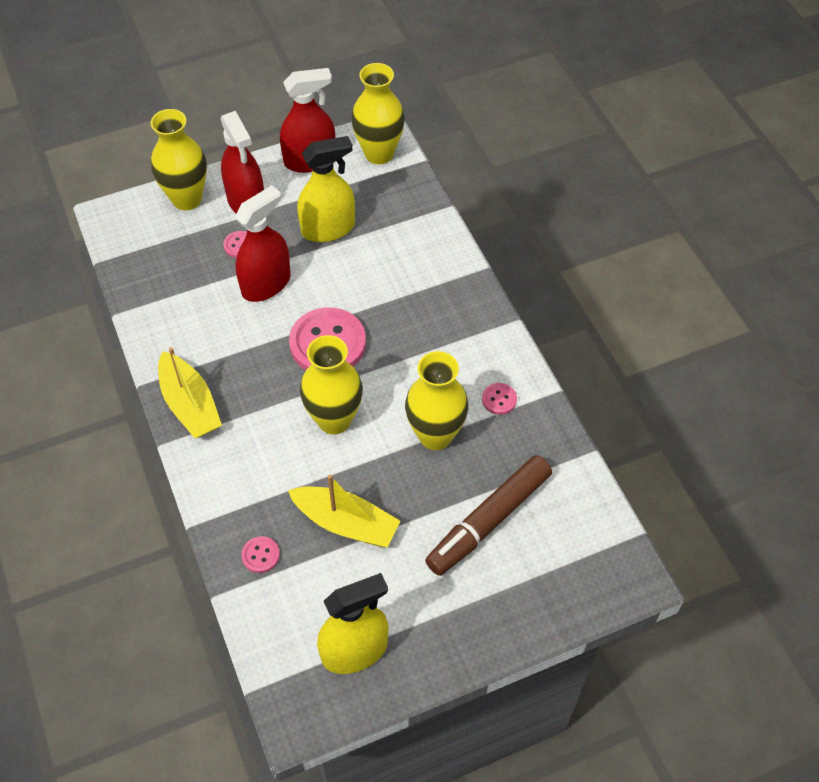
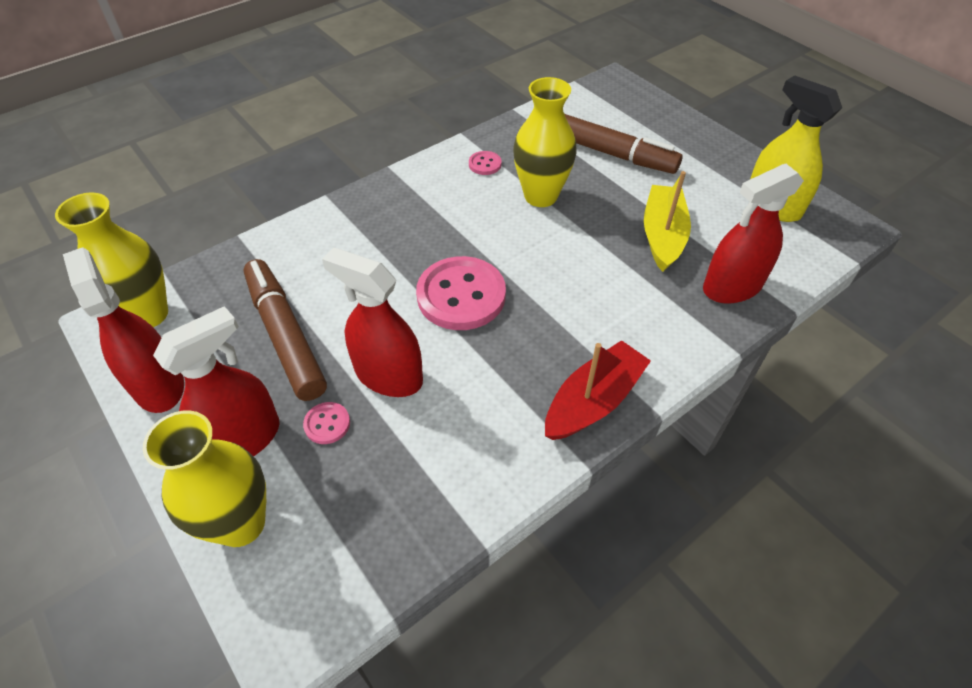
camera: 105 degrees left, 5 degrees down
(190, 405) = (593, 401): yellow boat -> red boat
(260, 555) = (732, 287): pink button -> red spray bottle
(328, 228) = (285, 335): yellow spray bottle -> brown marker
(334, 420) = (555, 268): yellow vase -> none

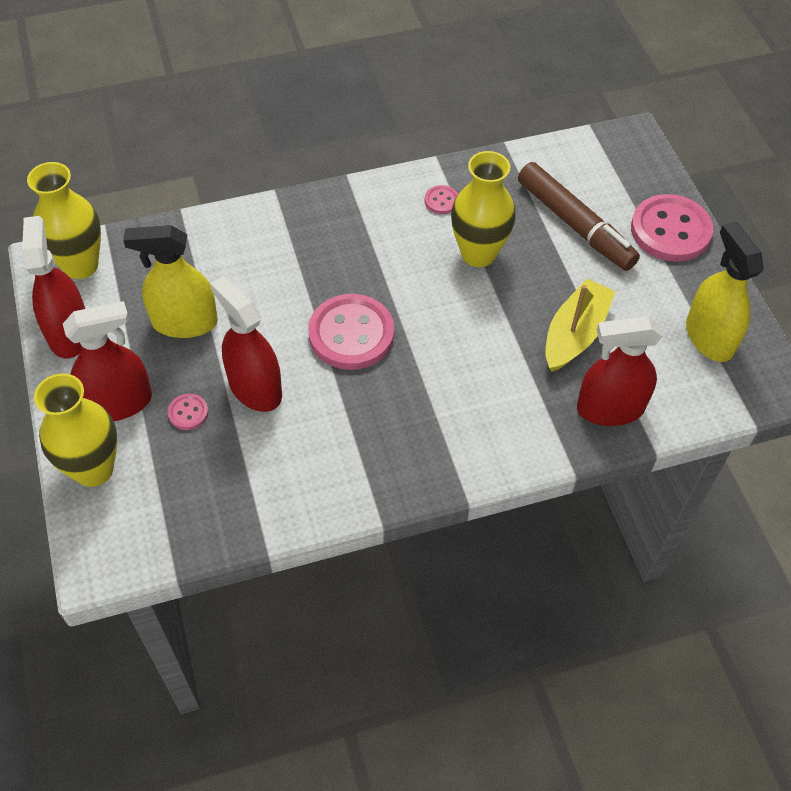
camera: 20 degrees right, 5 degrees up
(285, 335) = (184, 322): brown marker -> yellow spray bottle
(593, 401) = (417, 470): red boat -> none
(687, 137) = (670, 230): none -> pink button

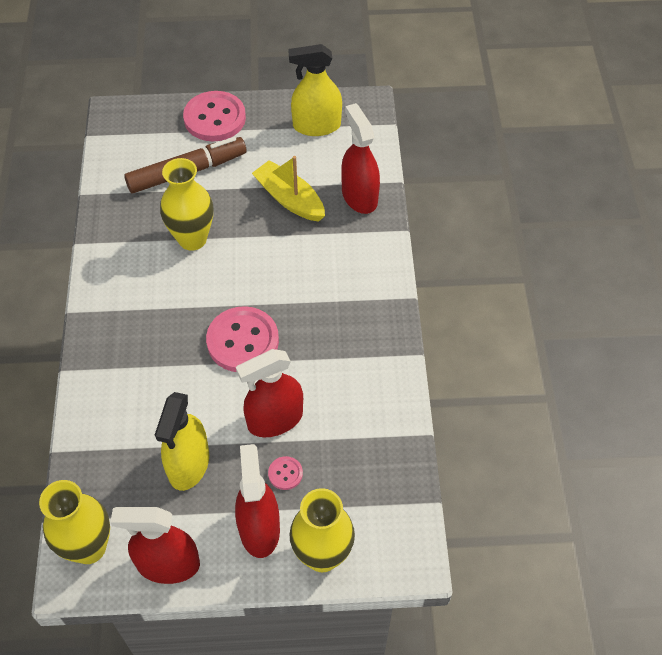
camera: 75 degrees left, 0 degrees up
(441, 201) = (127, 250): pink button -> none
(610, 408) = (359, 196): red spray bottle -> red spray bottle turned 150 degrees clockwise

